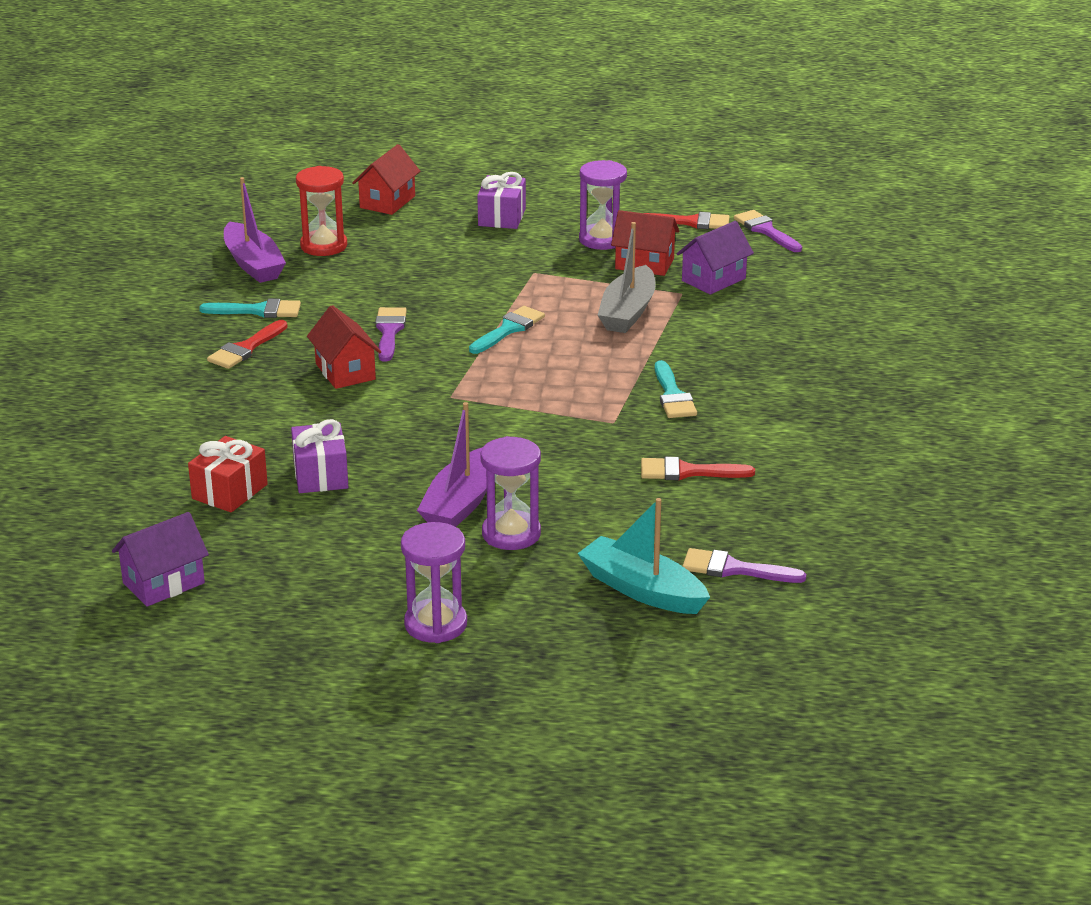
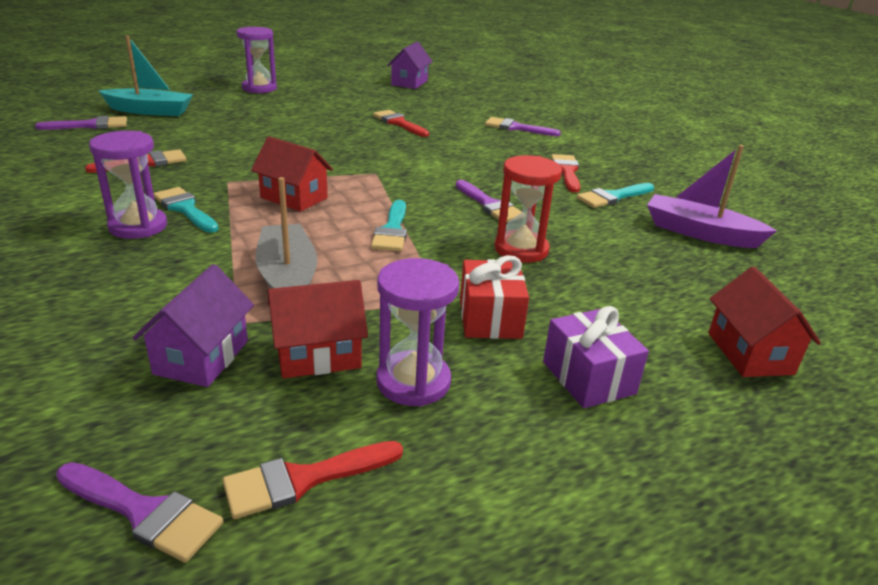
camera: 145 degrees right, 0 degrees up
(179, 428) = (516, 128): none -> purple brush
(230, 491) = (436, 110): red gift -> red gift (490, 318)
(320, 475) = (399, 123): purple gift -> red brush
(324, 246) = (687, 268): red hourglass -> red hourglass (521, 249)
(345, 371) = (474, 172): red house -> red house (294, 198)
(461, 503) = (297, 125): purple boat -> none
(511, 534) = (251, 119): purple hourglass -> purple hourglass (138, 226)

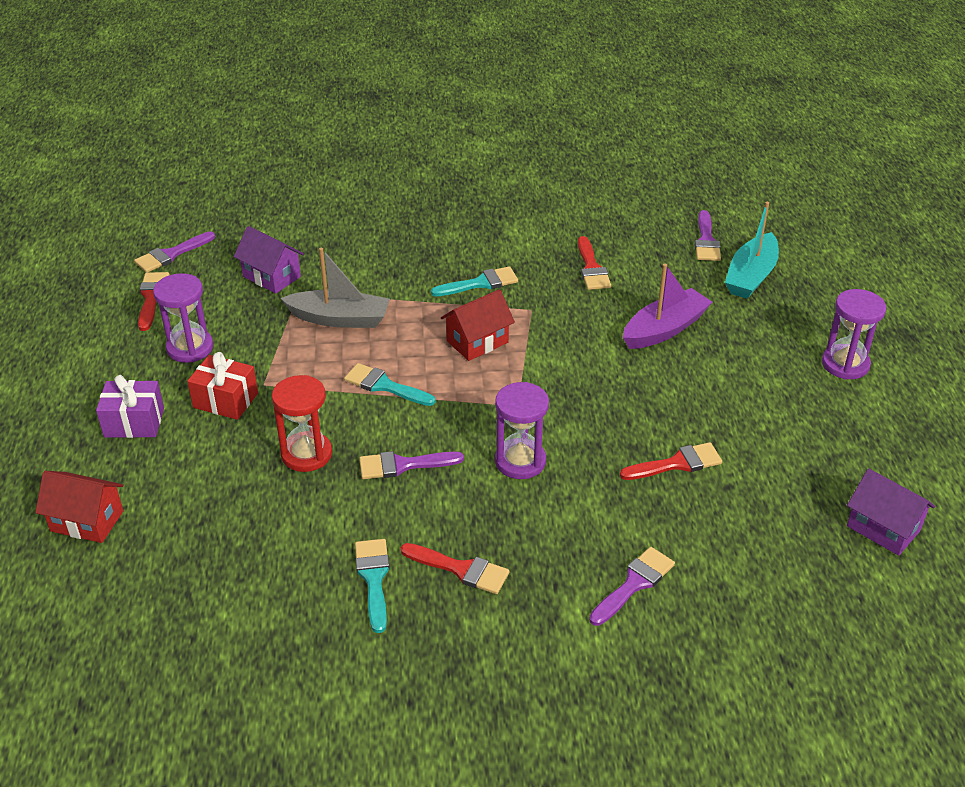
camera: 115 degrees right, 10 degrees up
(138, 226) = (458, 261): purple hourglass -> purple hourglass (520, 461)
(318, 355) = (242, 317): red house -> none
(700, 233) = (257, 610): purple boat -> purple boat (664, 329)

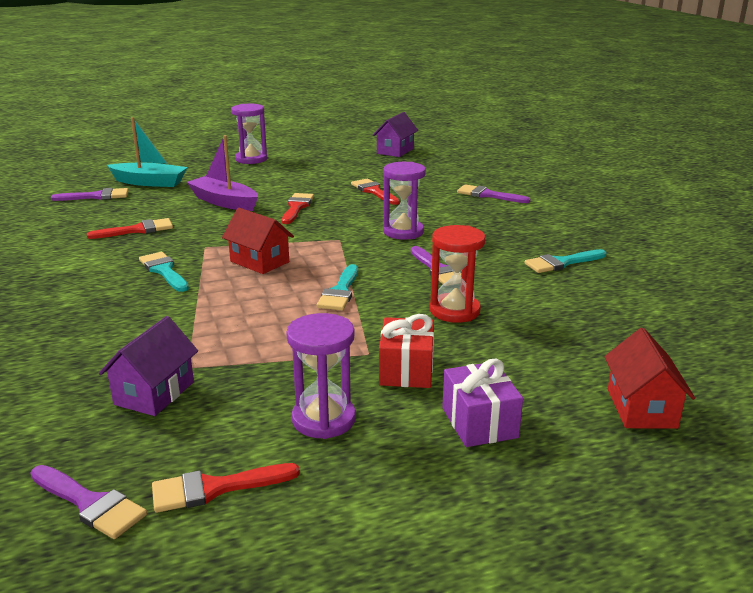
camera: 105 degrees left, 15 degrees down
(340, 318) = (238, 331): grey boat -> none
(461, 569) = (524, 238): red brush -> red brush (297, 207)

